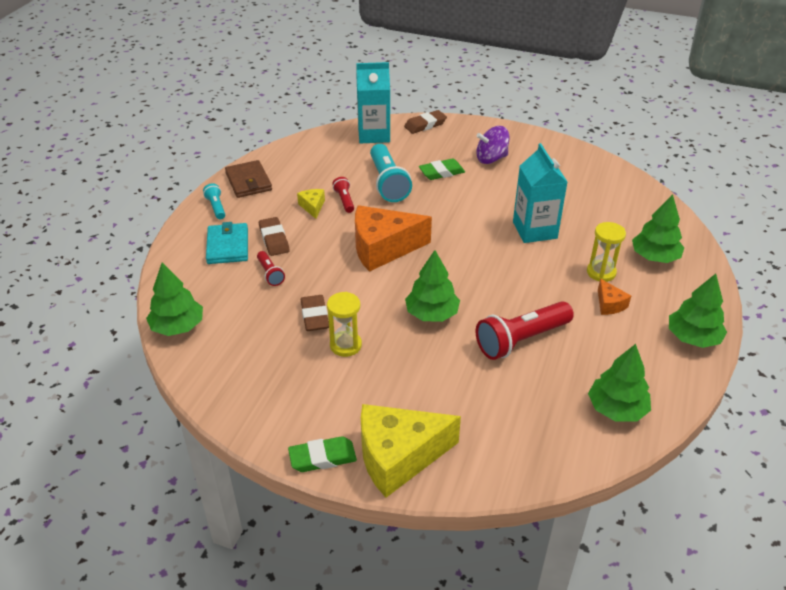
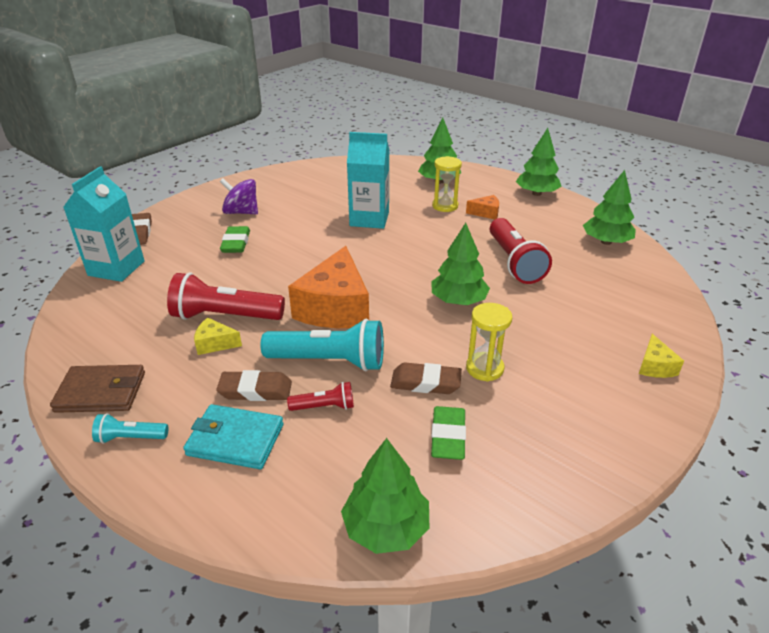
camera: 70 degrees left, 5 degrees down
(322, 457) = (655, 421): green eraser -> green eraser (448, 437)
(344, 200) = (225, 316): red flashlight -> red flashlight, size x2.00
(388, 183) = (221, 279): turquoise flashlight -> turquoise flashlight (330, 361)
(398, 457) = (655, 366): yellow cheese -> yellow cheese, size x0.44
(491, 159) = (241, 212): purple spinning top -> purple spinning top turned 105 degrees clockwise

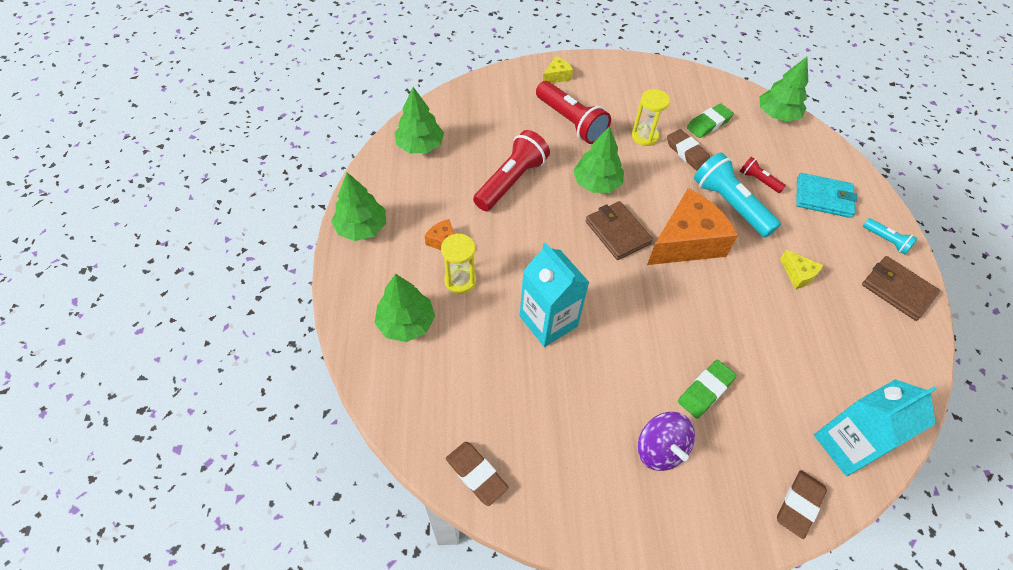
camera: 135 degrees left, 20 degrees up
(225, 316) = (775, 296): red flashlight -> red flashlight (571, 122)
(235, 439) = (823, 197): turquoise wallet -> turquoise wallet turned 45 degrees counterclockwise
(255, 390) = (792, 218): brown eraser -> brown eraser (476, 474)
(394, 281) = (617, 232): none -> brown wallet

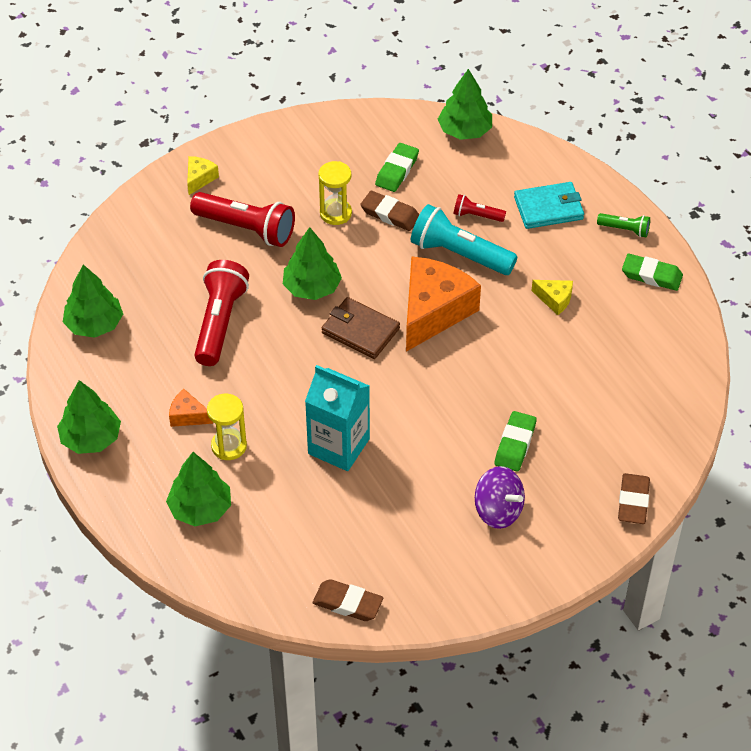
camera: 25 degrees left, 5 degrees down
(846, 445) = (655, 436): turquoise carton -> none
(886, 241) = (625, 230): turquoise flashlight -> green flashlight
(897, 289) = (651, 275): brown wallet -> green eraser

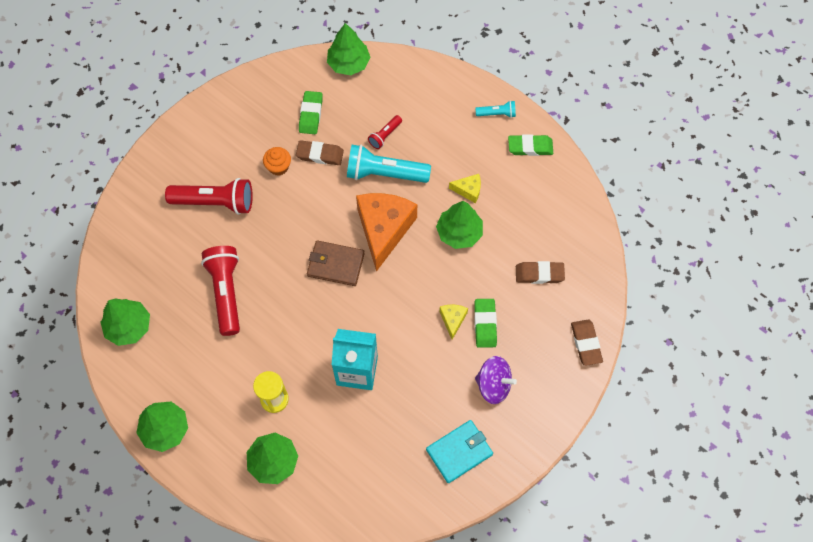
camera: 20 degrees left, 15 degrees up
(188, 416) = (233, 383): orange cheese -> none
(199, 179) = (161, 169): yellow cheese -> yellow cheese (452, 320)
(312, 287) = (285, 238): green tree -> green tree (459, 233)
(335, 213) = (278, 167): yellow hourglass -> orange cupcake
(348, 603) = (414, 503): brown eraser -> brown eraser (539, 274)
(476, 215) = (385, 136): red flashlight -> red flashlight turned 45 degrees counterclockwise
(548, 208) = (435, 112): turquoise wallet -> turquoise wallet (459, 452)
(625, 230) = (497, 114): green flashlight -> turquoise flashlight

